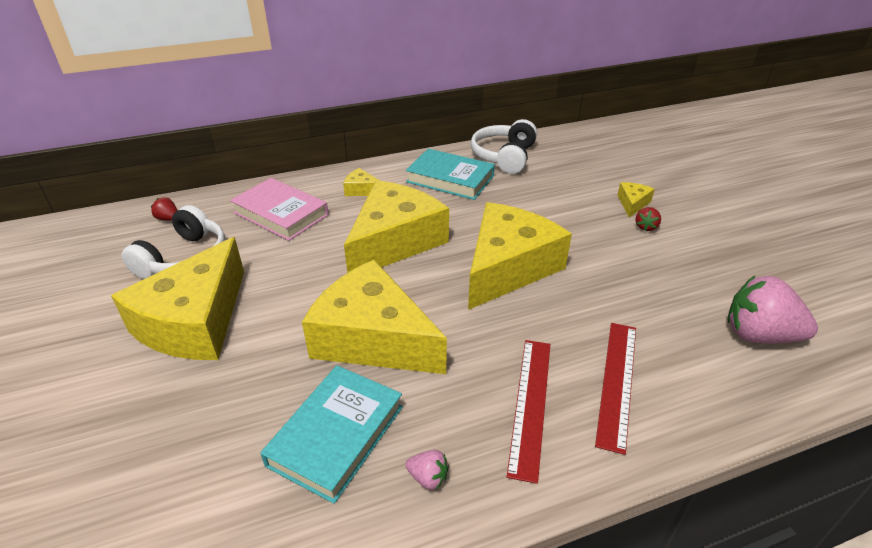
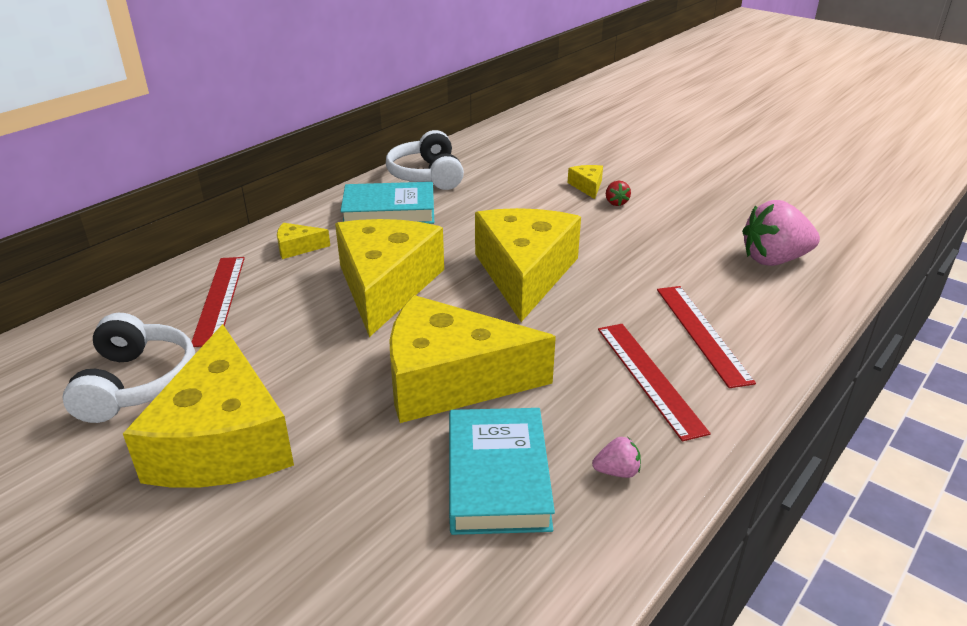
camera: 30 degrees left, 5 degrees down
(168, 219) = (63, 349): red strawberry -> none
(280, 214) = (219, 299): pink book -> red ruler

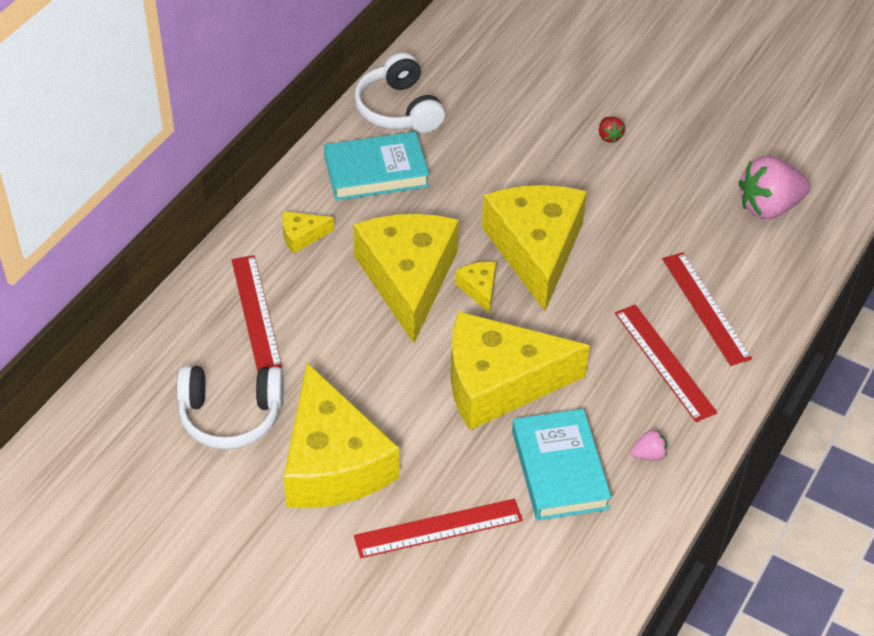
camera: 10 degrees left, 15 degrees up
(136, 383) = (230, 415): white headphones -> white headphones turned 105 degrees clockwise
(317, 529) = (438, 528): none -> red ruler
(587, 186) = (575, 112): yellow cheese -> yellow cheese (479, 289)

